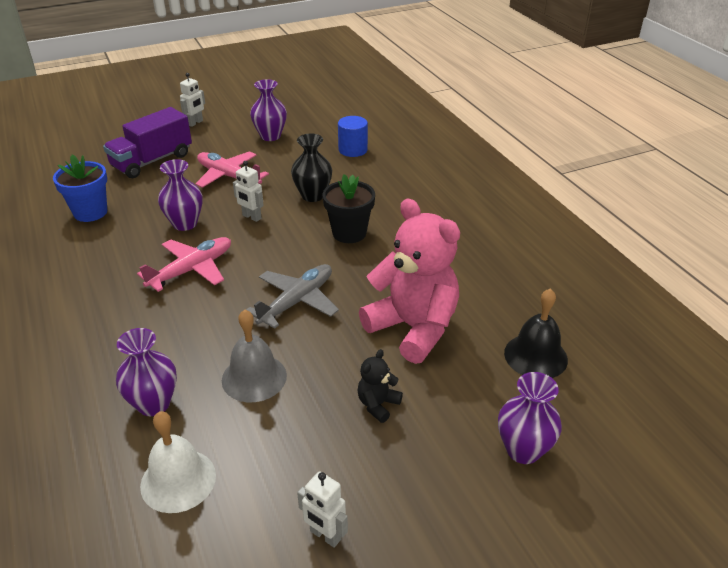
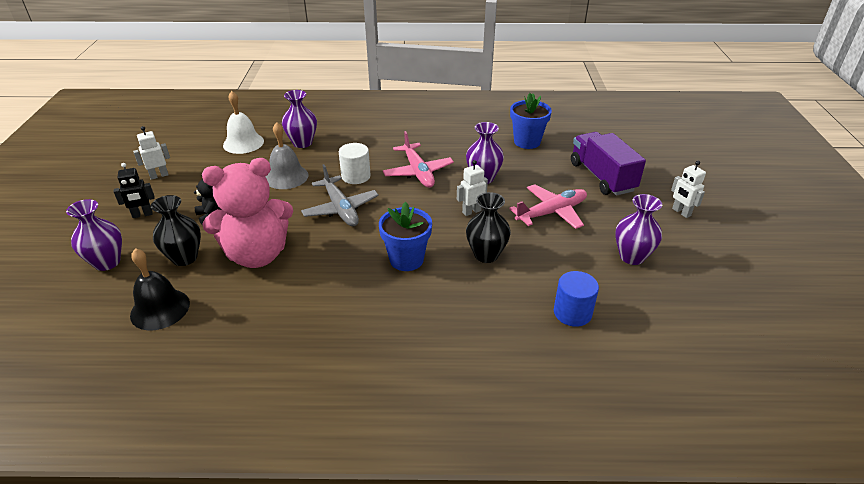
camera: 115 degrees right, 0 degrees up
(223, 315) = (356, 176): none -> white cylinder
(349, 233) = (406, 259): black flower pot -> blue flower pot
(423, 482) = (142, 215): none -> black robot
(461, 383) = (185, 258): none -> black vase

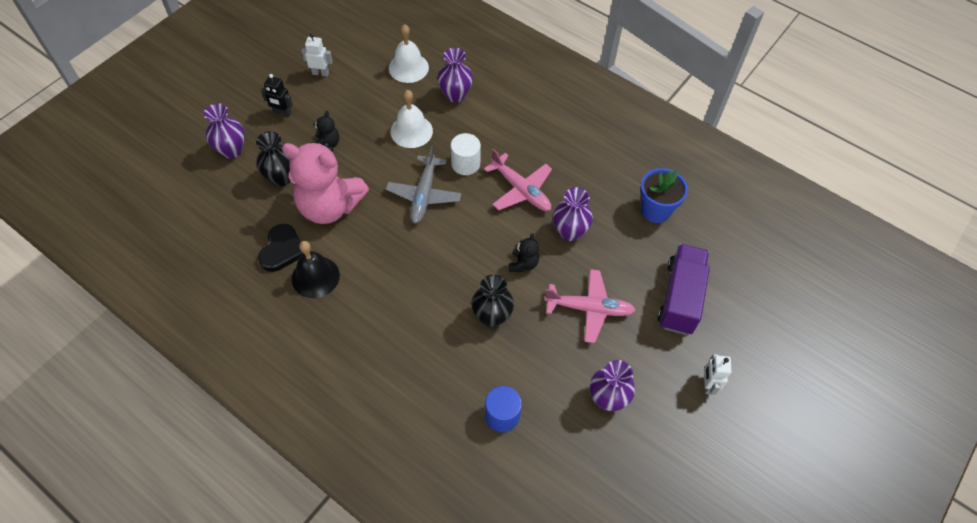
camera: 35 degrees right, 20 degrees up
(160, 309) = (236, 218): black bell -> black bell (315, 277)
(237, 308) = (282, 250): none -> black heart
(286, 177) = (411, 131): grey bell -> white bell
(406, 259) = (428, 281): blue flower pot -> none
(418, 172) = (521, 190): pink plane -> pink plane turned 60 degrees counterclockwise
(471, 211) = (523, 264): white robot -> black teddy bear

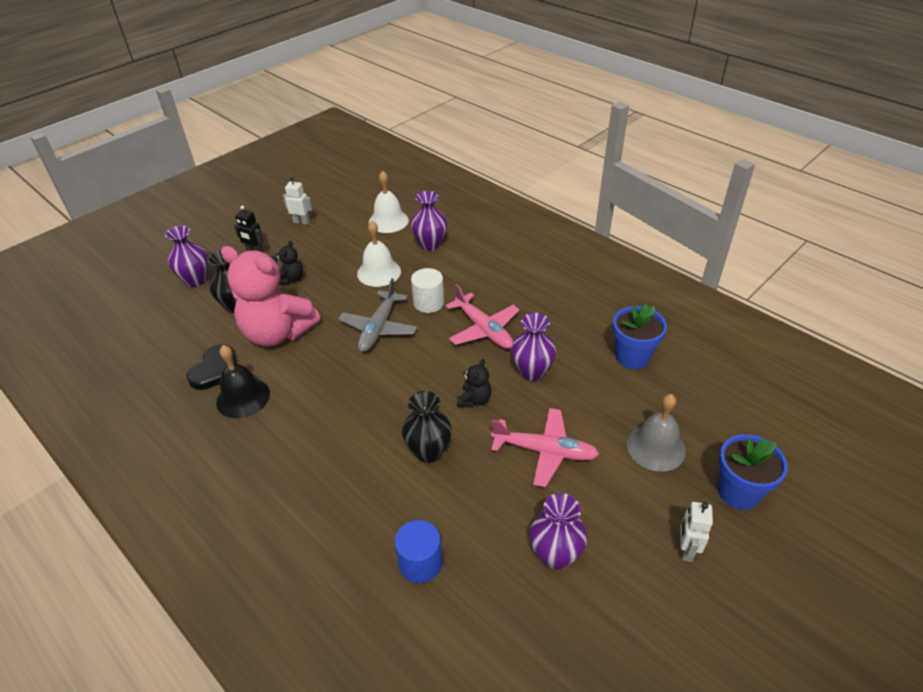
camera: 10 degrees right, 15 degrees down
(680, 298) = (656, 447): purple truck -> grey bell
(746, 332) = (738, 492): none -> blue flower pot

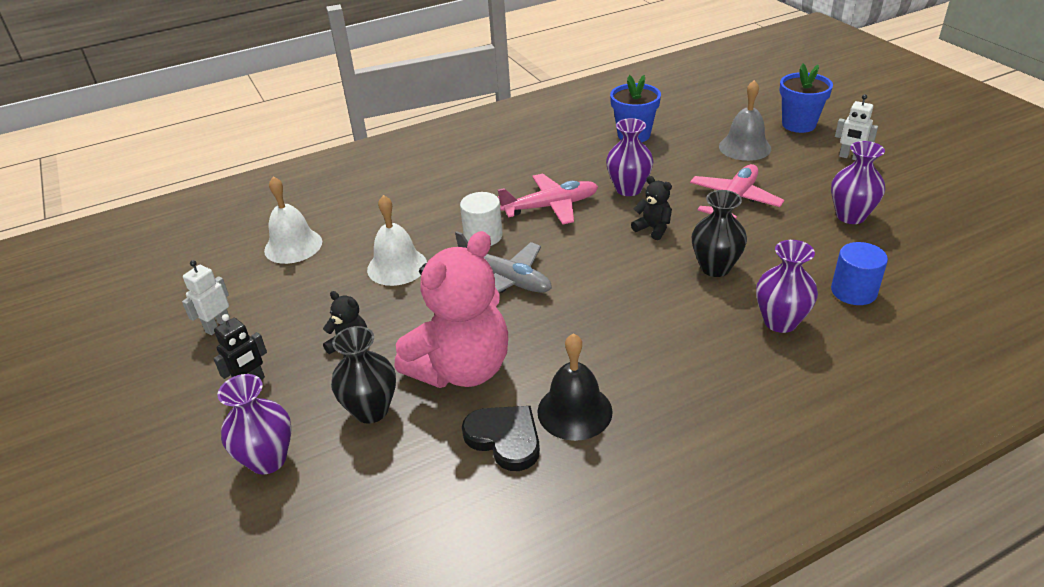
camera: 70 degrees left, 5 degrees down
(430, 244) = (373, 220): purple vase -> purple vase (780, 322)

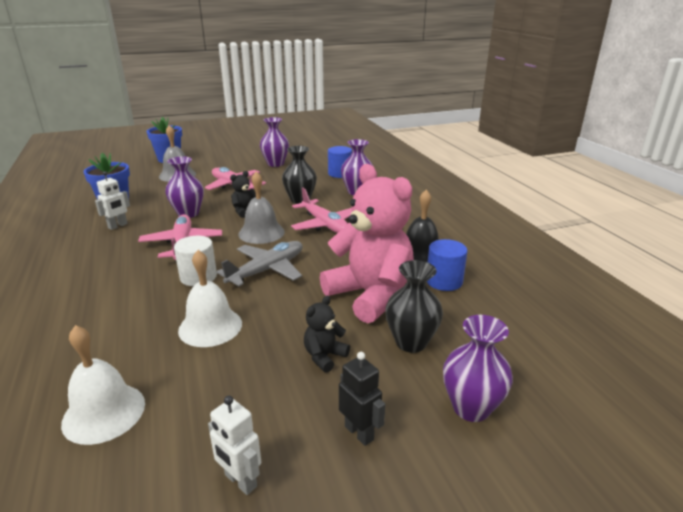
camera: 85 degrees left, 10 degrees down
(505, 438) = (444, 281): black heart -> blue cylinder
(596, 255) = (261, 233): none -> grey bell
(640, 304) = (325, 224): none -> pink plane
(850, 157) = (219, 155): white robot -> white robot (118, 226)

